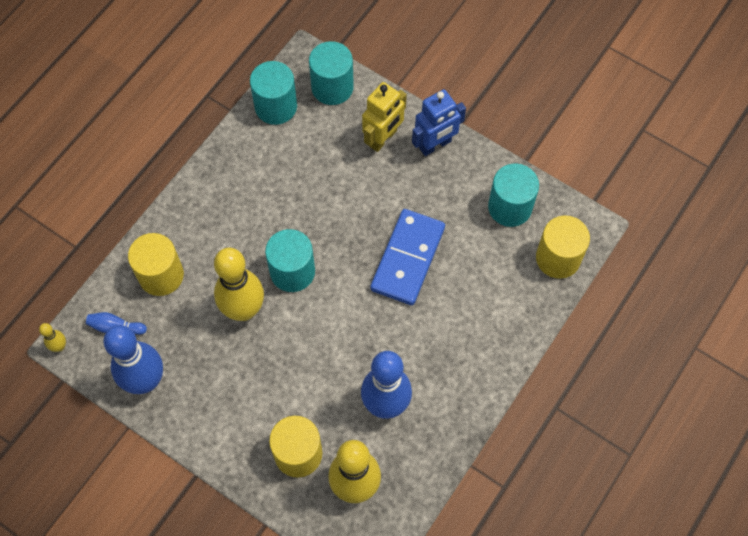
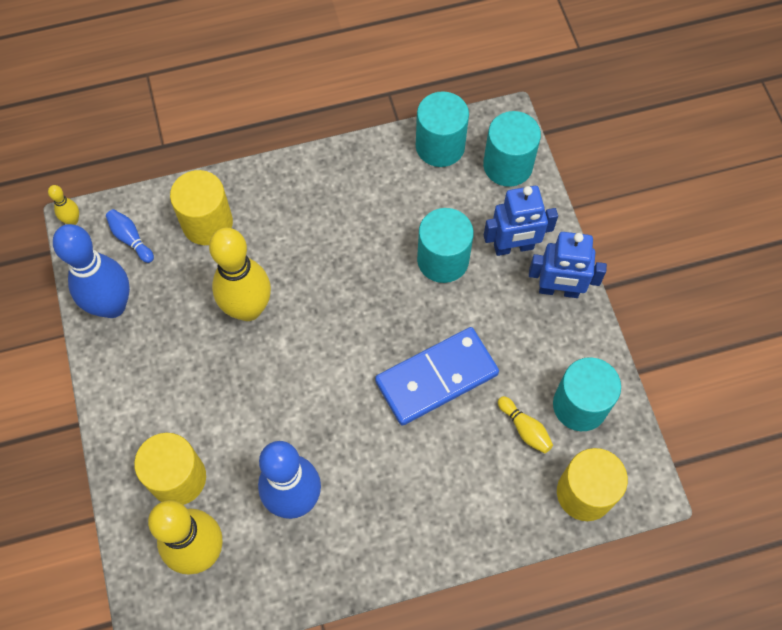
camera: 40 degrees right, 0 degrees up
(292, 271) = (321, 307): turquoise cylinder -> turquoise cylinder (443, 260)
(383, 138) = (513, 247): yellow robot -> blue robot
(489, 247) = (524, 428): none -> yellow bowling pin

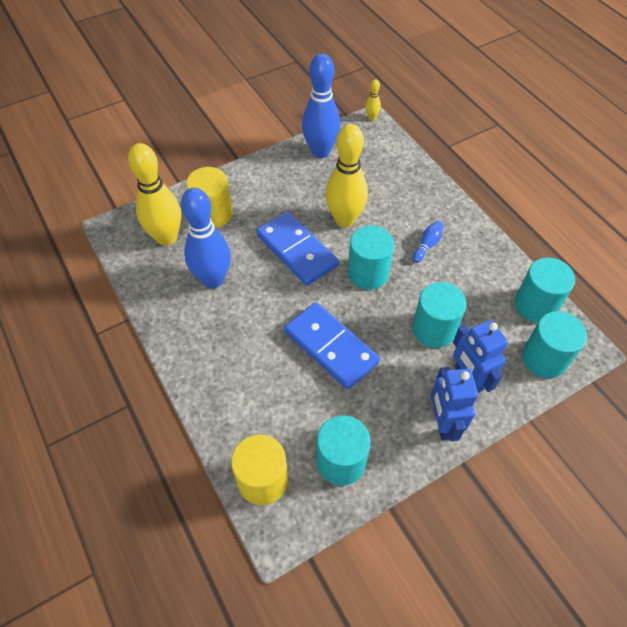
camera: 75 degrees right, 10 degrees down
(131, 239) = (371, 147): blue bowling pin -> blue bowling pin (427, 245)
(207, 223) = (400, 182): yellow cylinder -> none
(280, 381) = (297, 250): none -> blue domino
(342, 306) = (368, 273): none -> turquoise cylinder
(524, 428) = (307, 420): yellow bowling pin -> none

